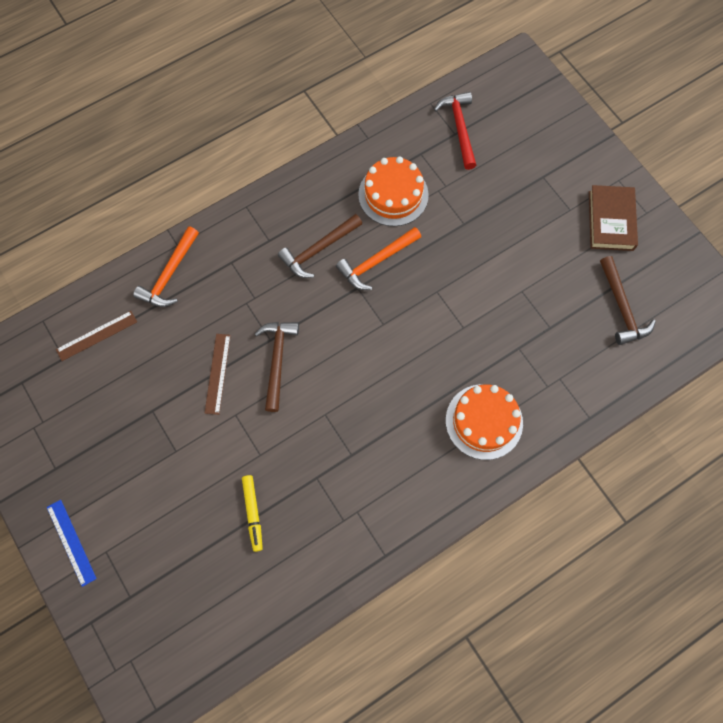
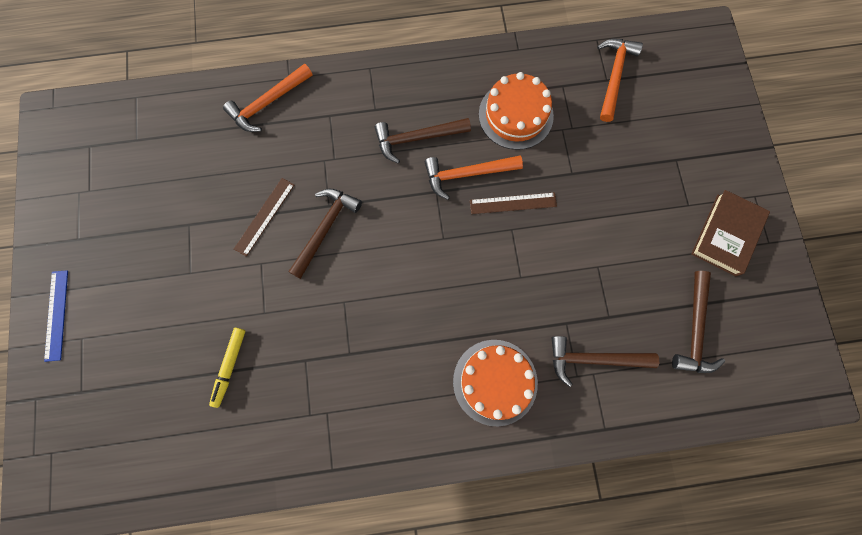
camera: 25 degrees right, 5 degrees up
(96, 335) = (175, 132): brown ruler -> brown ruler (513, 203)
(459, 128) = (614, 76): red hammer -> orange hammer
(554, 366) = (593, 359): none -> brown hammer

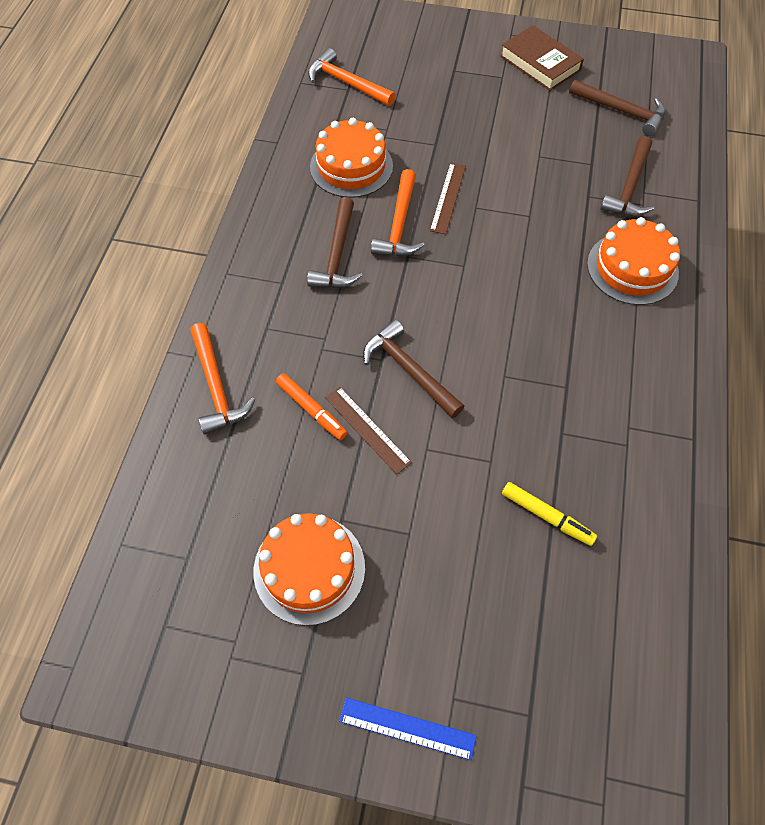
camera: 70 degrees left, 15 degrees down
(148, 216) = (309, 569): none -> orange cake
(269, 172) = (311, 410): none -> orange marker

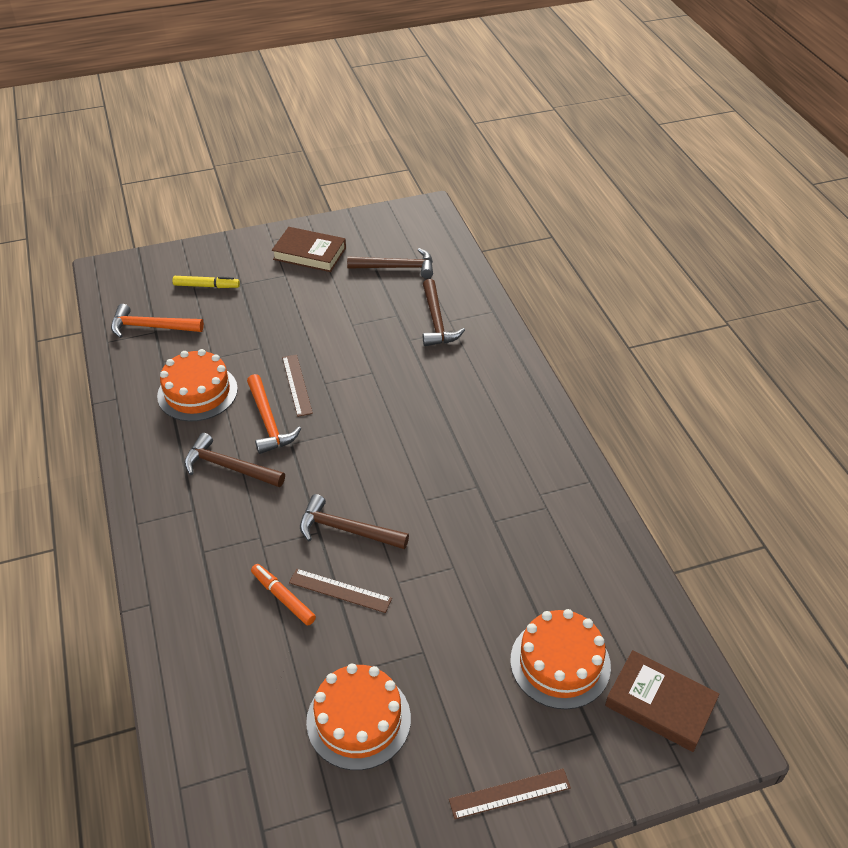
camera: 30 degrees left, 15 degrees down
(216, 387) = (186, 619): orange hammer -> none
(311, 410) = (283, 598): orange marker -> orange marker turned 150 degrees counterclockwise
(337, 254) = (229, 467): brown hammer -> brown hammer turned 135 degrees clockwise
(407, 728) = (509, 793): blue ruler -> brown ruler
(546, 516) = (519, 586): yellow marker -> yellow marker (206, 286)
(621, 727) = (660, 704): none -> brown book
(632, 268) = (474, 379): orange cake -> orange cake (560, 663)

